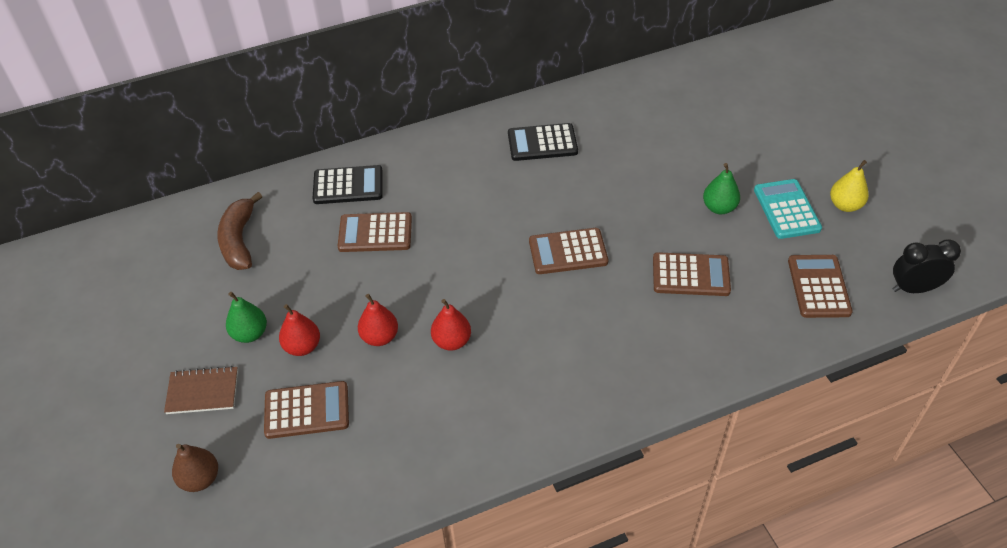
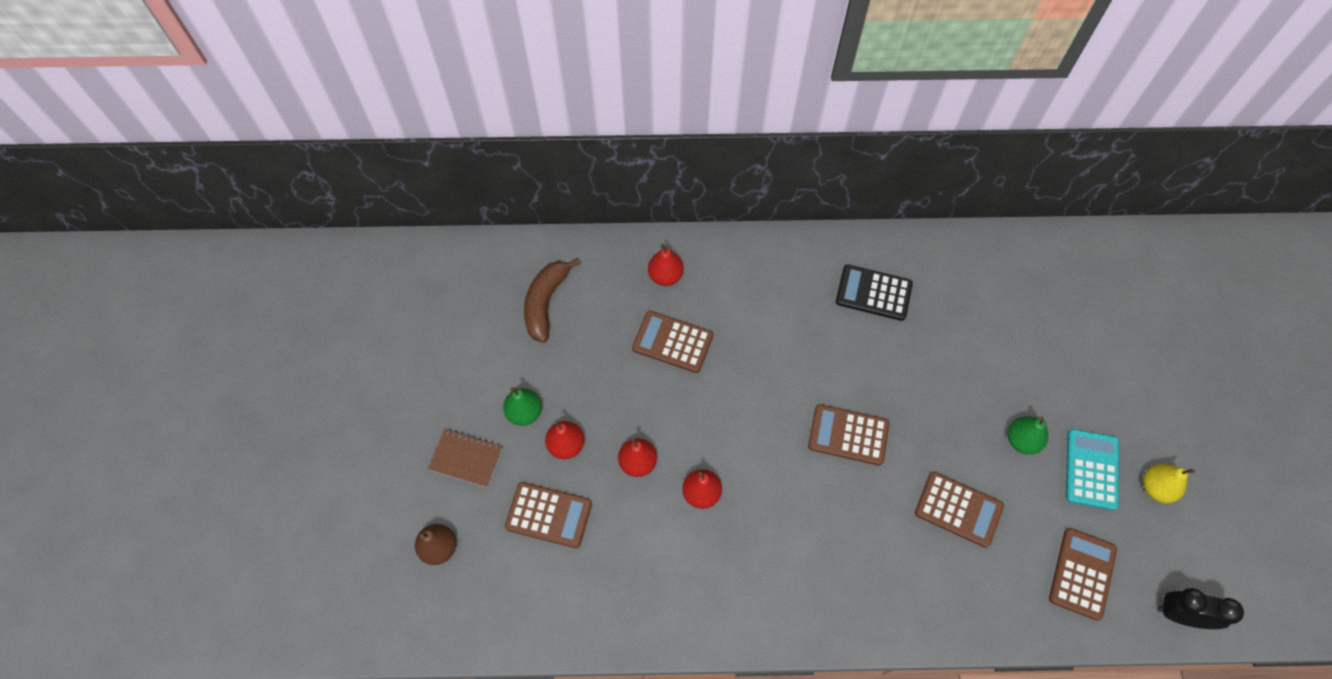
camera: 20 degrees right, 15 degrees up
(348, 186) = (665, 276): black calculator -> red pear

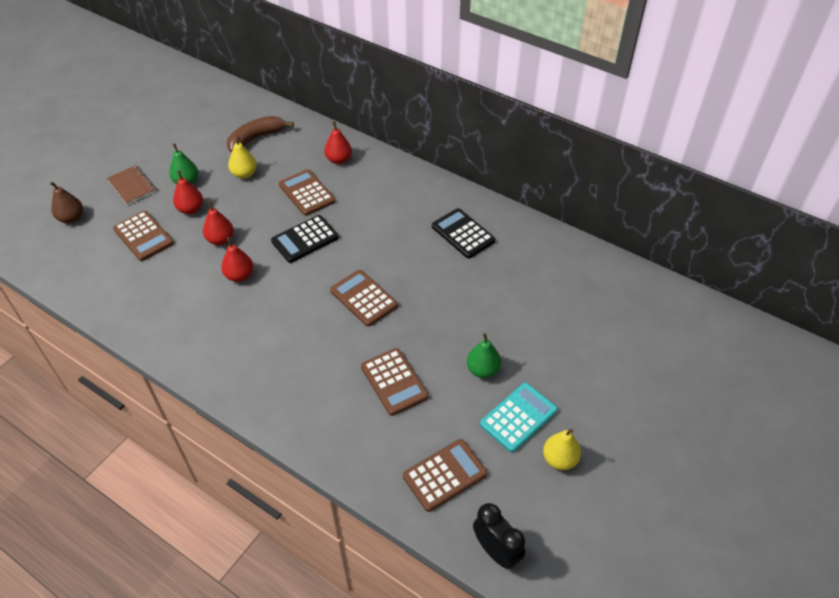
camera: 35 degrees right, 15 degrees down
(580, 360) = (244, 174): none -> yellow pear
(726, 403) = (305, 239): none -> black calculator

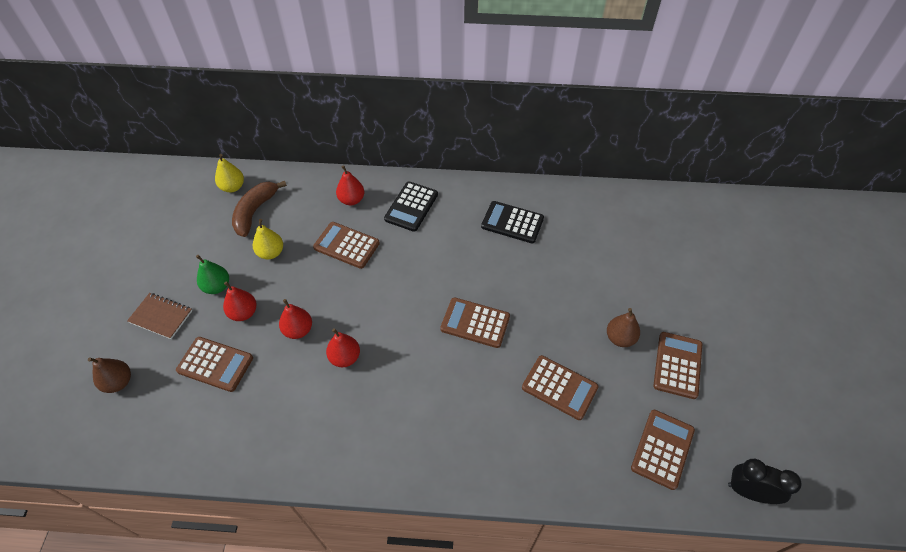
camera: 30 degrees left, 5 degrees up
(305, 239) = (379, 292): black calculator -> black calculator (411, 207)
(482, 370) = (620, 338): green pear -> brown pear
(518, 417) = (677, 365): turquoise calculator -> brown calculator
(559, 459) = (733, 384): yellow pear -> yellow pear (233, 187)

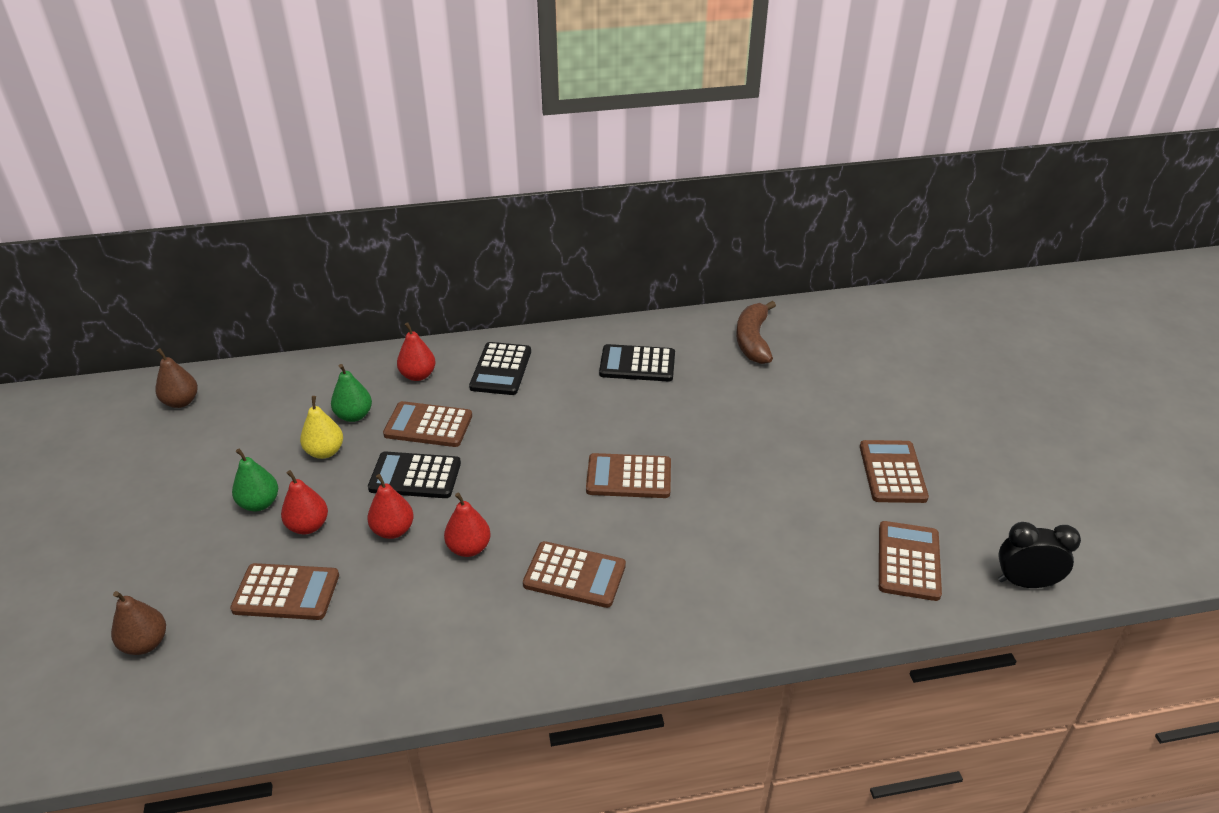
camera: 15 degrees left, 15 degrees down
(161, 316) = (186, 553): brown notebook -> none
(233, 187) = (245, 388): yellow pear -> none
(255, 212) = (287, 410): brown banana -> brown banana (753, 340)
(298, 226) = (354, 415): none -> green pear
(325, 287) = (415, 476): none -> black calculator
(559, 387) = (760, 524): brown calculator -> brown calculator (574, 575)
(620, 338) = (814, 458): brown pear -> brown pear (181, 402)

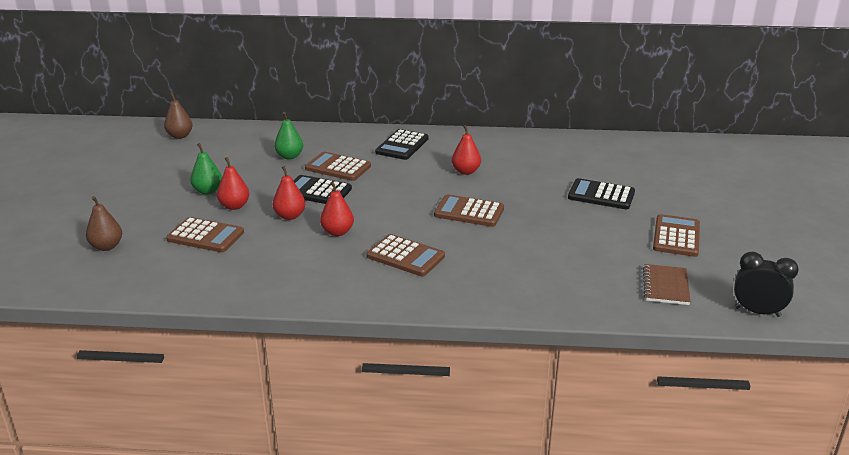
camera: 15 degrees right, 10 degrees down
(325, 451) = (262, 171): yellow pear -> none
(418, 375) = (342, 142): red pear -> red pear (466, 171)
(637, 364) = (503, 154): black calculator -> black calculator (601, 195)
(753, 340) = (599, 152): brown banana -> none
(908, 561) = (665, 286): brown calculator -> brown notebook

